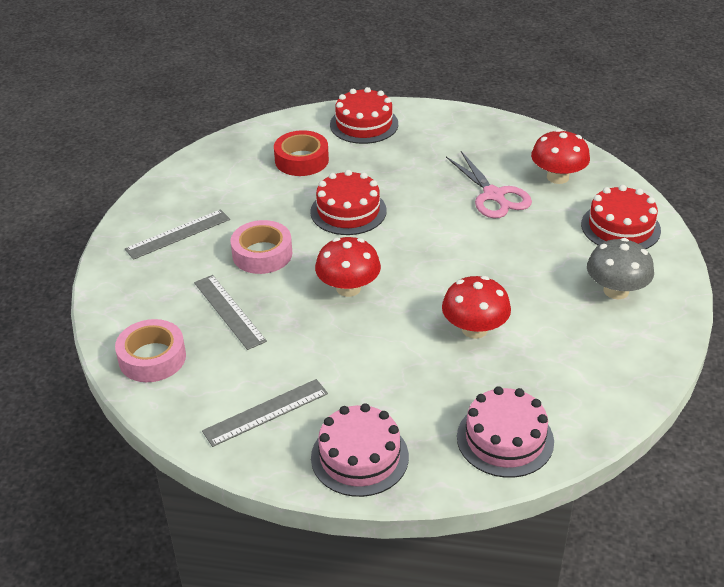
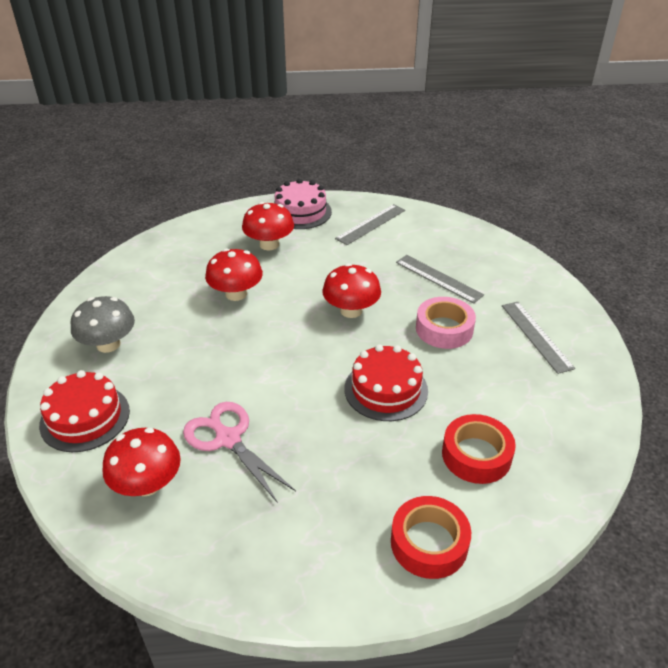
camera: 165 degrees right, 0 degrees up
(152, 358) = (470, 241): pink tape -> none
(178, 234) = (536, 336): grey ruler -> grey ruler turned 60 degrees counterclockwise
(364, 124) = (429, 543): red cake -> red tape
(421, 399) = (269, 244): none -> red mushroom
(505, 439) = (209, 232): pink cake -> none

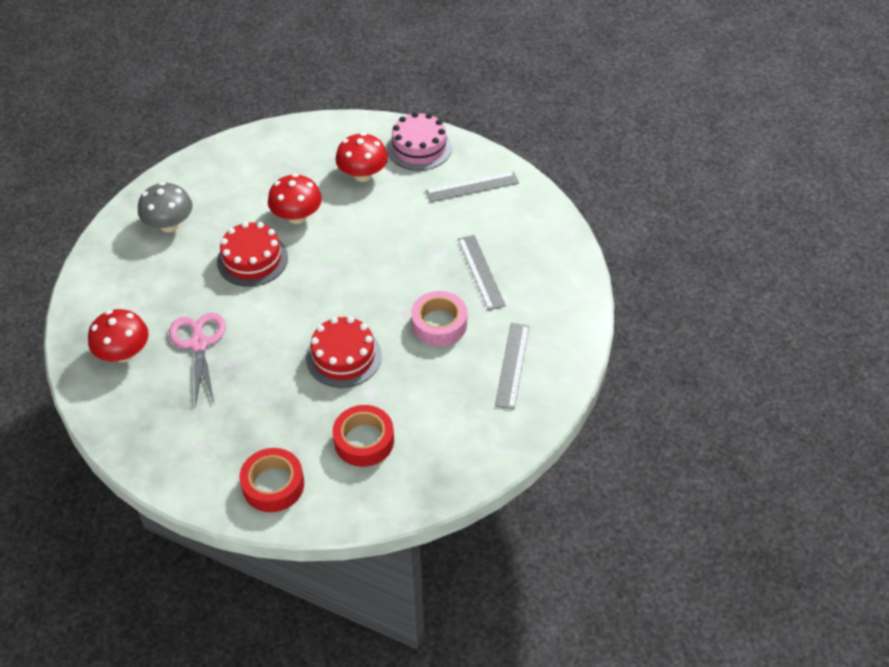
camera: 30 degrees right, 10 degrees up
(85, 418) = (116, 282): red cake -> red cake (252, 259)
(351, 310) = (377, 272): red mushroom -> none

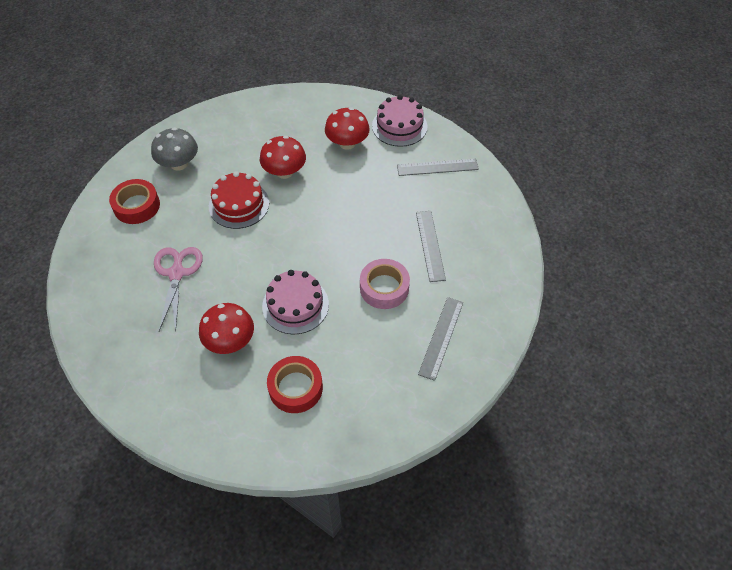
camera: 10 degrees right, 5 degrees up
(124, 353) = (113, 271): red mushroom -> red mushroom (230, 341)
(273, 485) = (208, 416): red tape -> red tape (137, 206)
(343, 356) = (295, 305): red cake -> pink cake

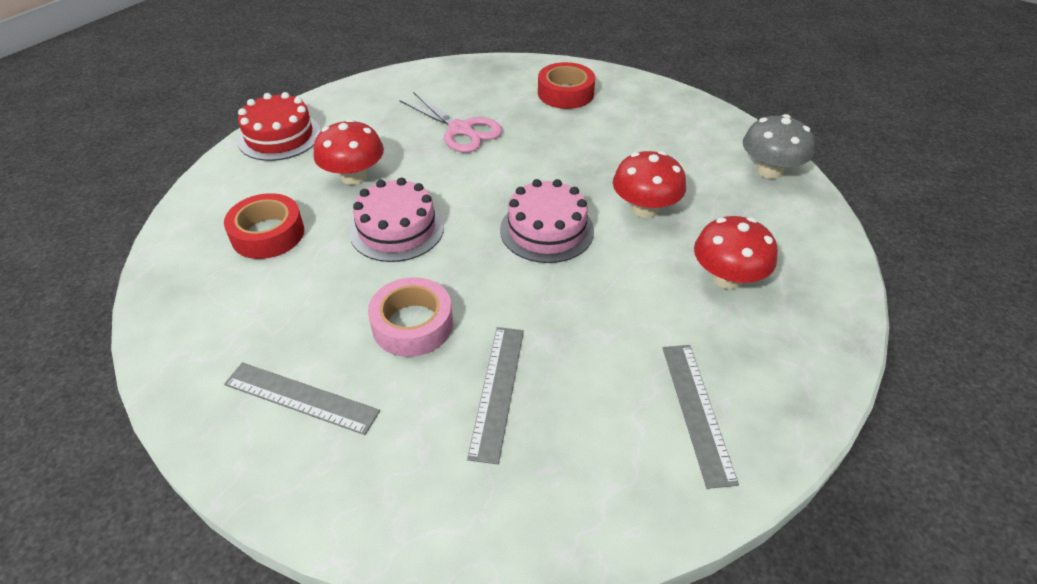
camera: 90 degrees right, 10 degrees down
(177, 273) = (461, 130): pink scissors -> pink scissors turned 45 degrees clockwise
(179, 164) = (641, 116): grey mushroom -> grey mushroom (769, 170)
(239, 204) = (575, 169): red cake -> red cake (279, 136)
(399, 126) = (795, 352): pink cake -> pink cake (546, 230)
(430, 245) = (498, 391): grey ruler -> grey ruler turned 75 degrees counterclockwise

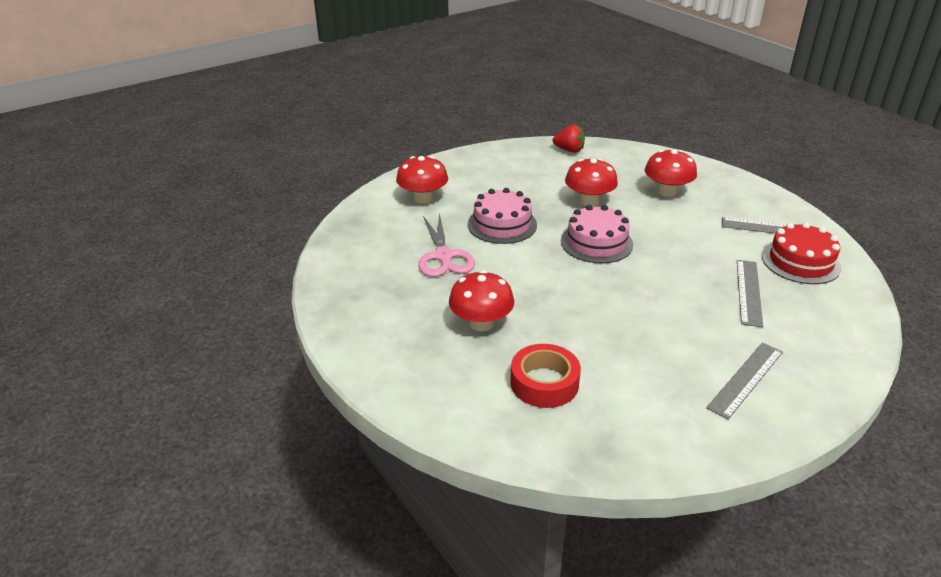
camera: 70 degrees left, 10 degrees down
(279, 136) = (383, 363): red cake -> red cake (800, 262)
(397, 229) = (567, 309): pink cake -> pink cake (502, 224)
(412, 324) = (681, 317): pink tape -> none
(461, 130) = (443, 256): pink scissors -> pink scissors turned 105 degrees clockwise
(498, 391) = (749, 292): grey ruler -> grey ruler turned 75 degrees clockwise
(565, 93) = (423, 198): red tape -> red mushroom
(769, 170) = (569, 150): grey mushroom -> red strawberry

